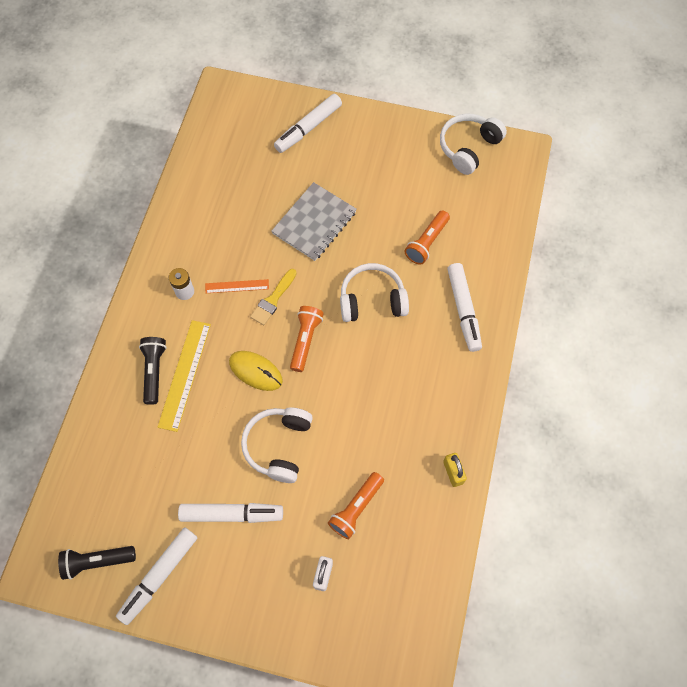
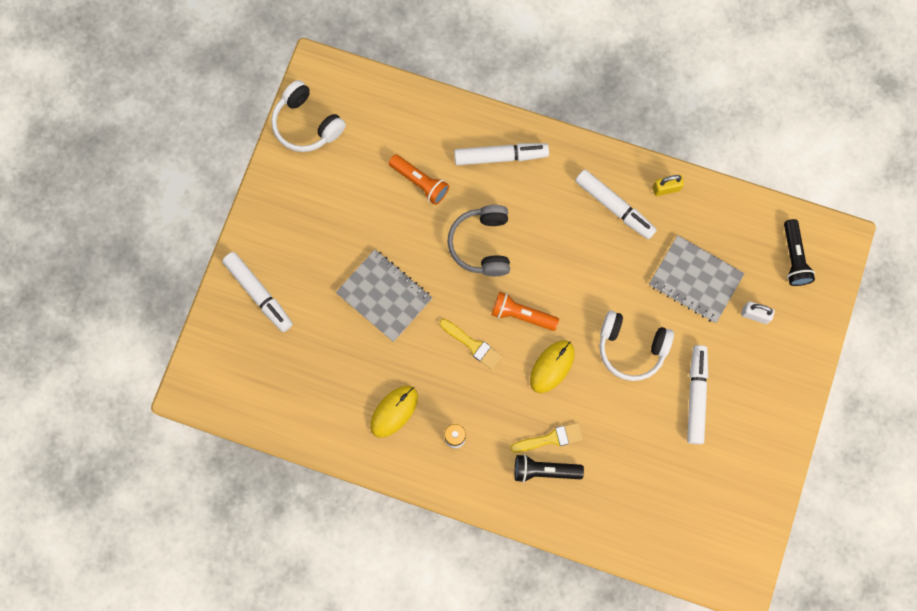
camera: 85 degrees left, 10 degrees up
(97, 561) = (735, 524): black flashlight -> black flashlight (793, 257)
(159, 576) = (750, 465): white marker -> white marker (614, 207)
(185, 374) = (550, 438): yellow ruler -> yellow brush
(208, 240) = (394, 411): none -> yellow mouse
(237, 286) = (454, 382): orange ruler -> none
(356, 508) = (695, 280): orange flashlight -> grey notebook
(372, 300) = (482, 244): white headphones -> grey headphones

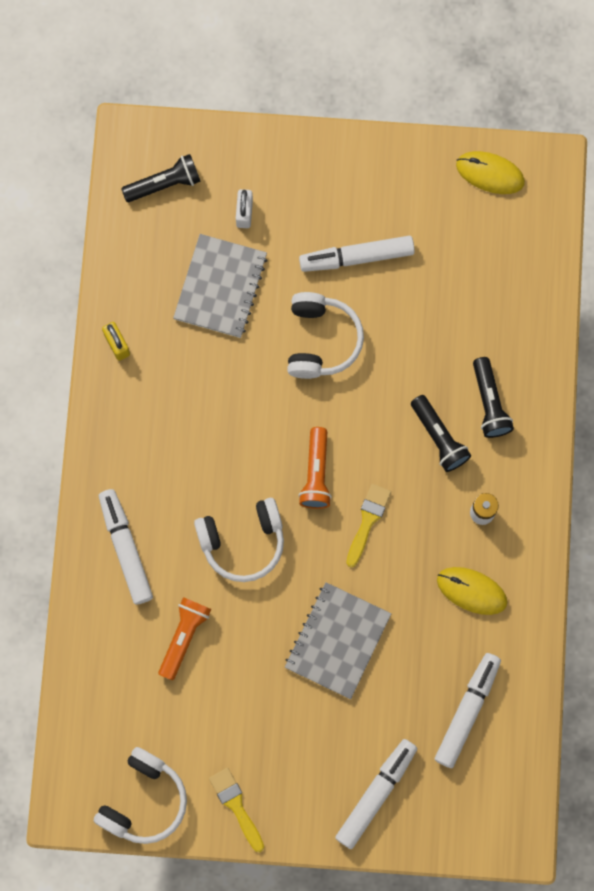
camera: 105 degrees left, 0 degrees up
(482, 244) = (243, 542): grey headphones -> white headphones
(526, 420) = (439, 437): none -> black flashlight
(550, 438) = (451, 405): yellow brush -> yellow brush (236, 806)
(552, 366) = (368, 424): yellow mouse -> yellow mouse (490, 173)
(614, 207) = (155, 398): white marker -> white marker (467, 711)

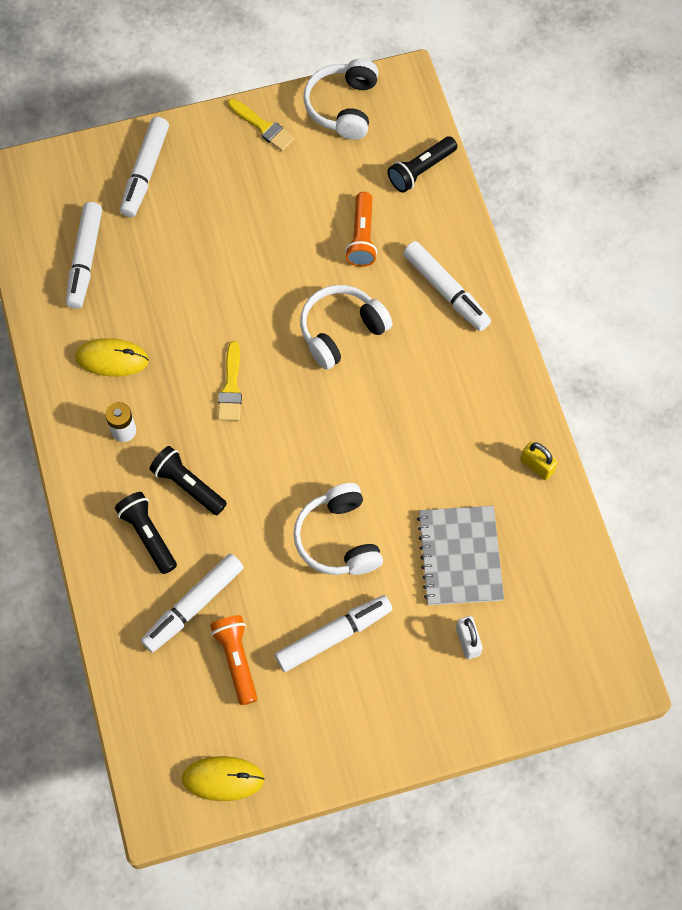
camera: 160 degrees right, 10 degrees down
(164, 184) = (563, 642): black flashlight -> black flashlight (421, 170)
(316, 473) = (296, 413): orange flashlight -> orange flashlight (237, 660)
(337, 641) = (222, 278): grey notebook -> none
(469, 325) = (193, 606): none -> white marker

